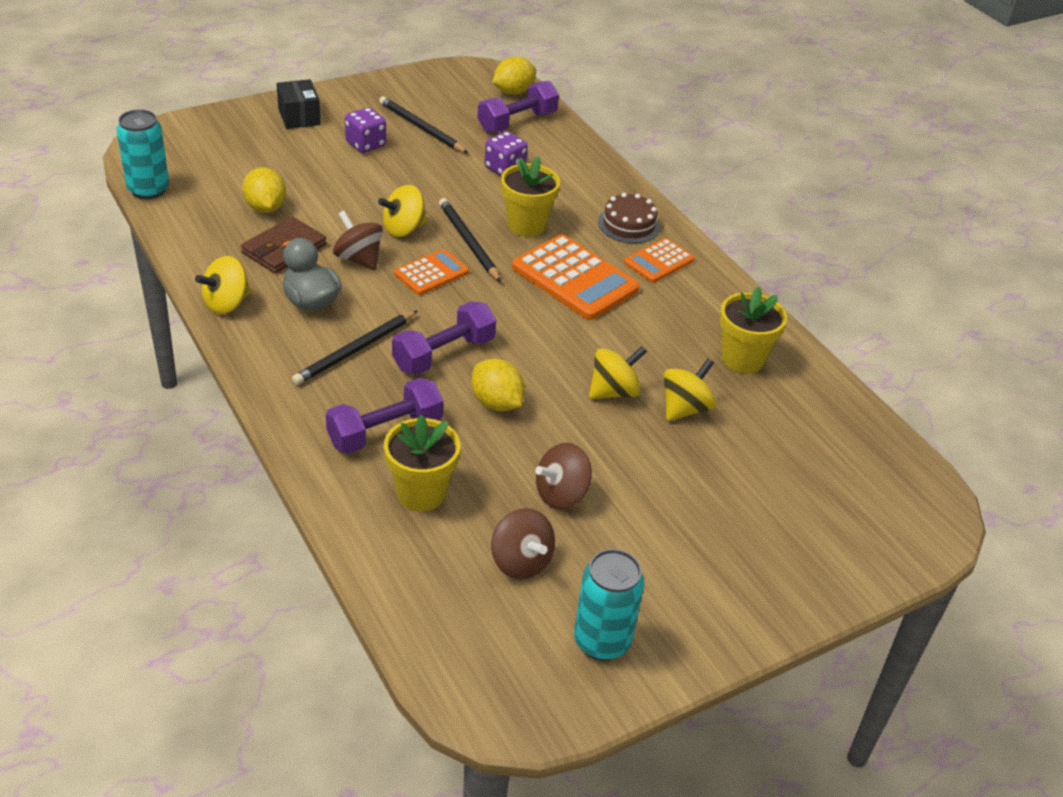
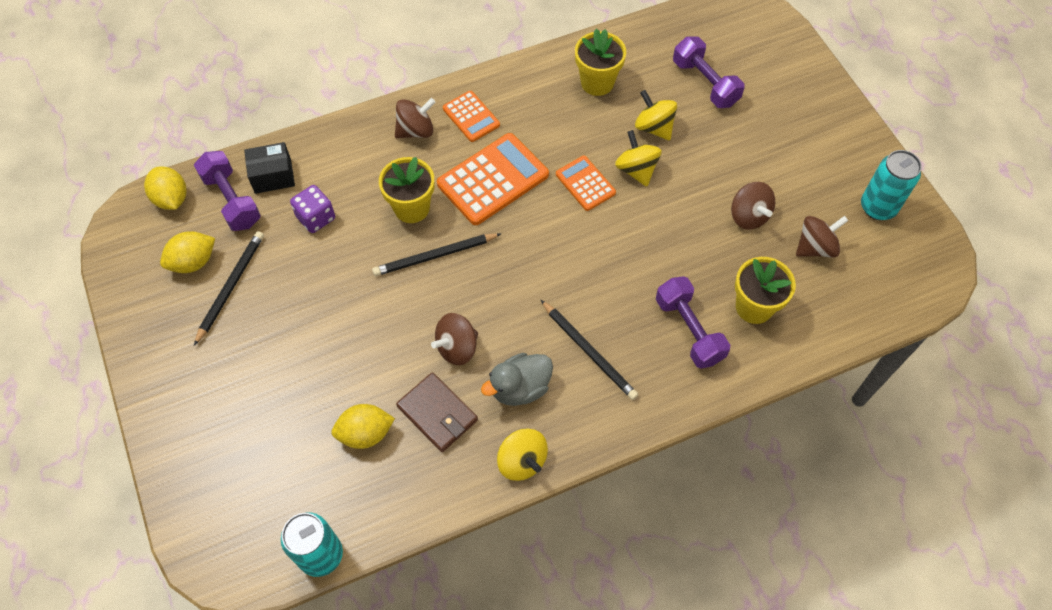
camera: 80 degrees left, 20 degrees up
(299, 116) = (190, 406): black box -> black box (273, 176)
(365, 144) = (256, 339): purple dice -> none
(403, 229) = (411, 308): yellow spinning top -> none
(421, 128) = (231, 287): black pencil -> black pencil turned 150 degrees clockwise
(431, 273) = (481, 288): orange calculator -> orange calculator (585, 184)
(444, 354) = (593, 284): purple dumbbell -> purple dumbbell (705, 83)
(496, 403) = (652, 250): yellow lemon -> yellow lemon (193, 262)
(629, 224) = (416, 130): brown cake -> brown spinning top

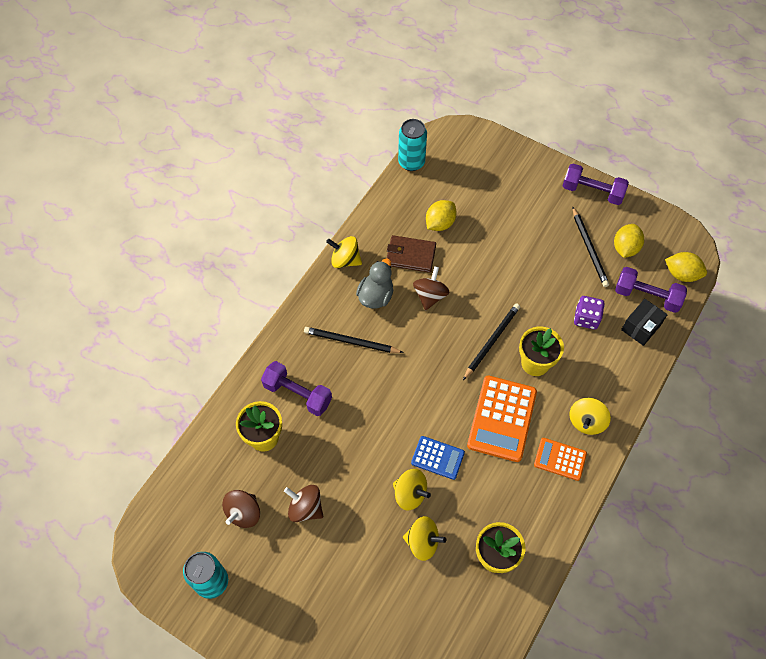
camera: 145 degrees right, 0 degrees up
(416, 130) = (586, 421): brown spinning top -> yellow spinning top
(585, 184) = (437, 458): orange calculator -> blue calculator
(705, 83) = (411, 618): purple dumbbell -> purple dumbbell (592, 192)

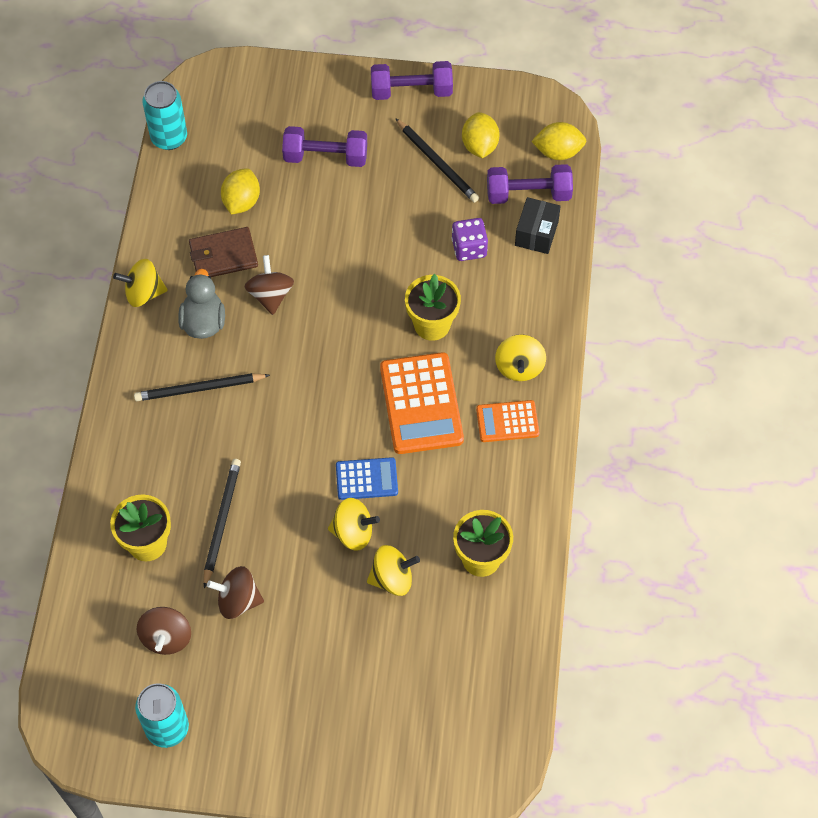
camera: 25 degrees left, 0 degrees up
(297, 394) = (163, 476): purple dumbbell -> purple dumbbell (325, 157)
(491, 341) = (369, 319): black pencil -> black pencil (221, 521)

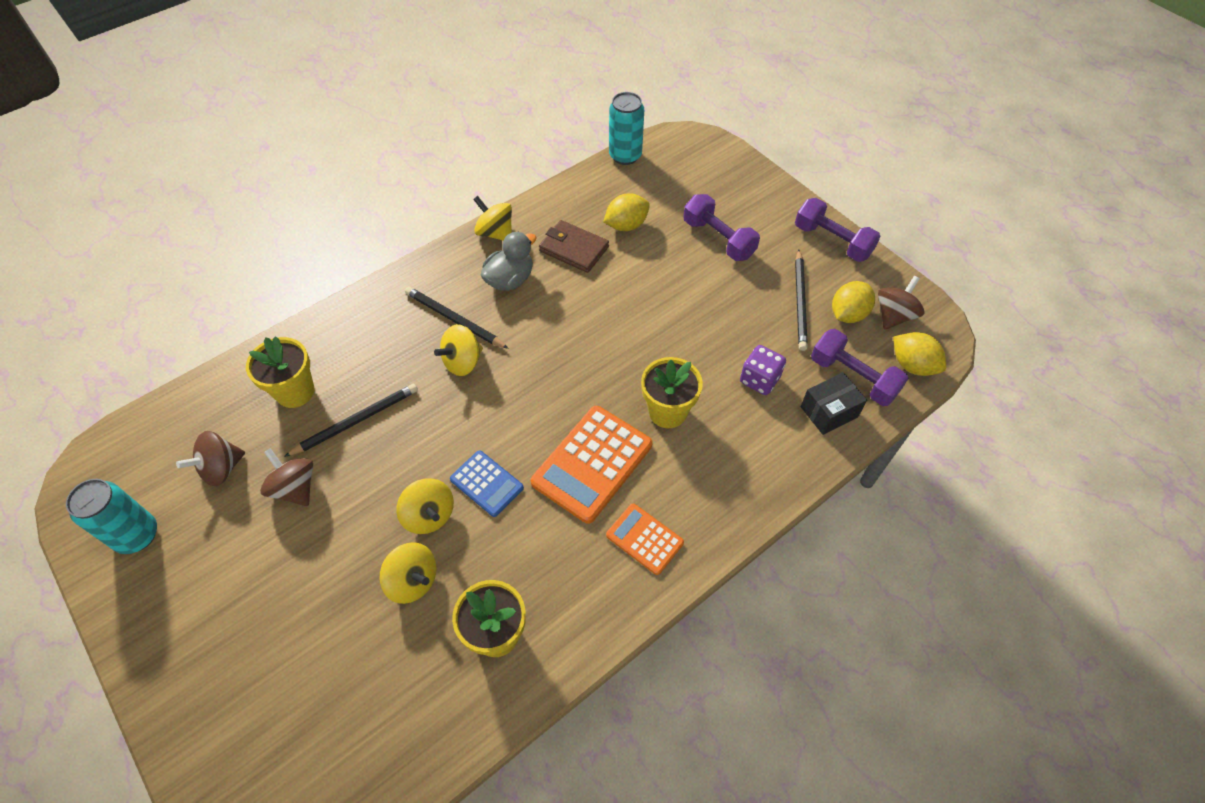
camera: 45 degrees right, 5 degrees down
(270, 295) = (574, 298): brown spinning top -> brown spinning top (894, 316)
(519, 367) = (702, 504): yellow spinning top -> yellow spinning top (463, 362)

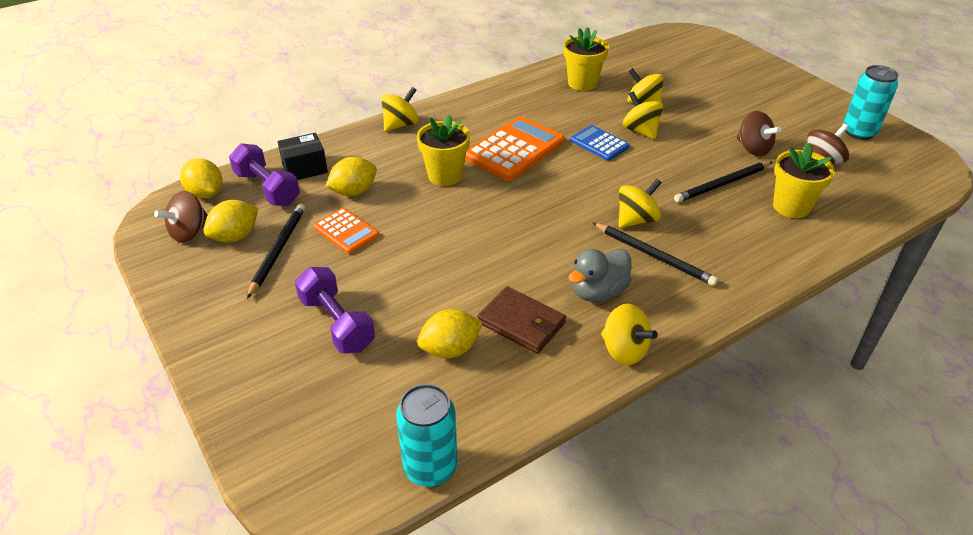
camera: 175 degrees left, 15 degrees down
(644, 539) = (480, 113): orange calculator -> orange calculator (346, 231)
(745, 503) = (401, 125): none -> yellow spinning top
(759, 379) = (354, 192): purple dice -> yellow lemon
(832, 241) = (198, 312): purple dumbbell -> none

